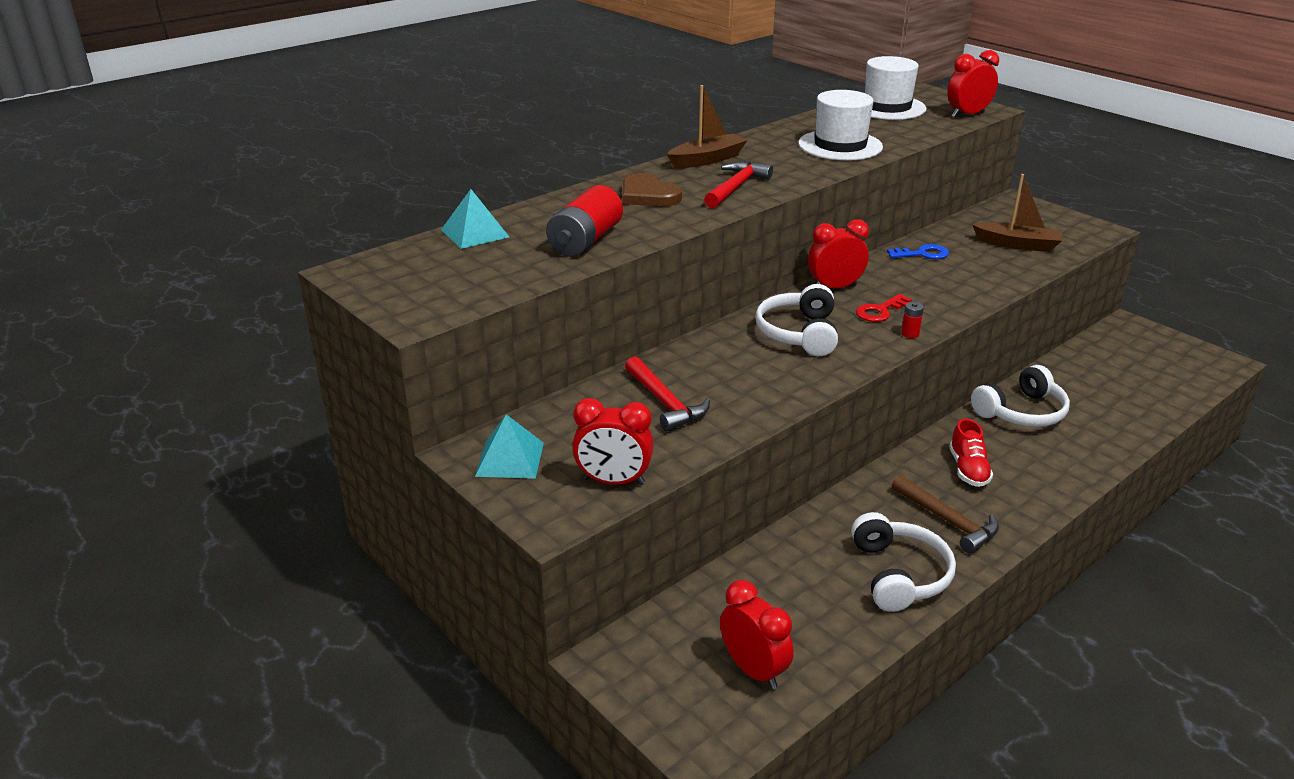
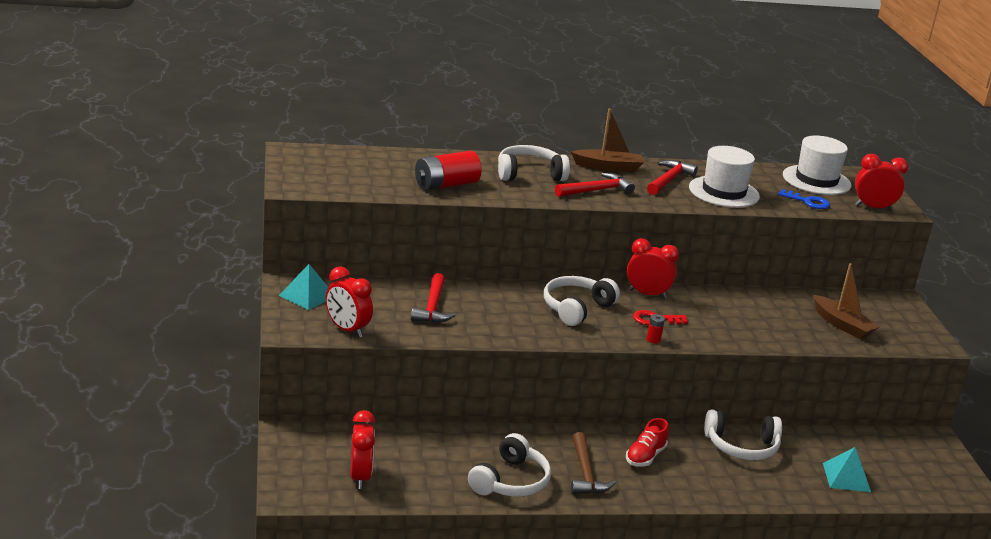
camera: 30 degrees right, 5 degrees down
(475, 233) = (389, 157): turquoise pyramid -> turquoise pyramid (846, 477)
(648, 195) = (529, 174): brown heart -> white headphones
(778, 152) = (669, 180): none -> red hammer
(922, 254) = (752, 301): blue key -> blue key (808, 202)

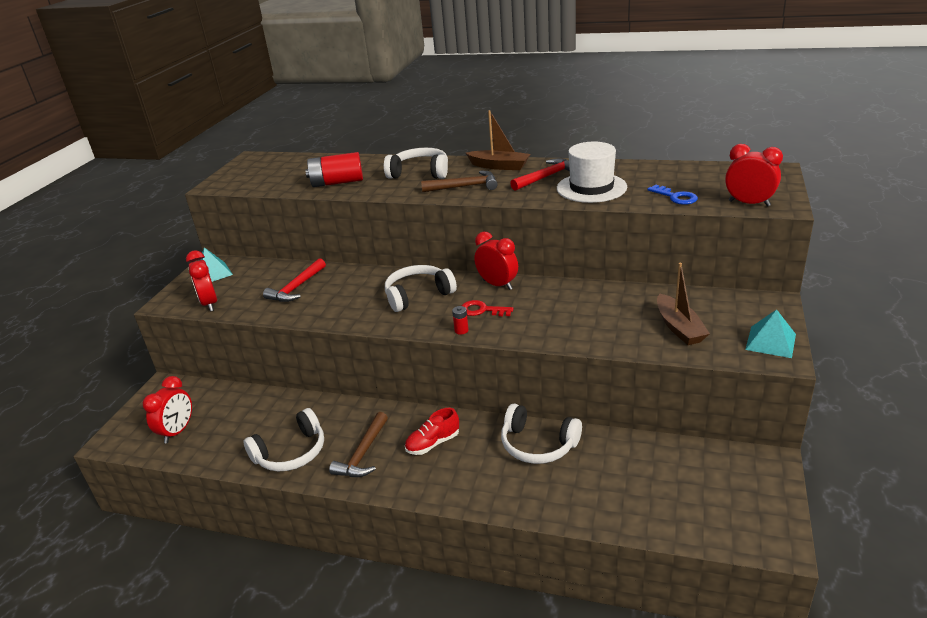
camera: 30 degrees right, 5 degrees up
(596, 190) = (465, 187): red hammer -> brown hammer
(816, 180) = (706, 176): white hat -> none
(846, 477) = (628, 496): turquoise pyramid -> turquoise pyramid (771, 342)

